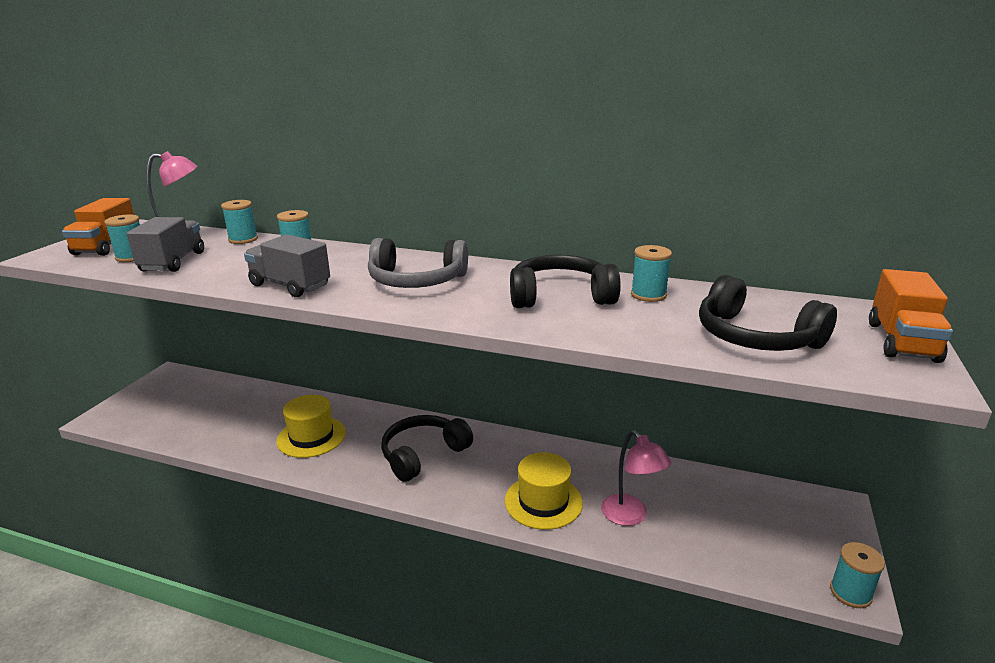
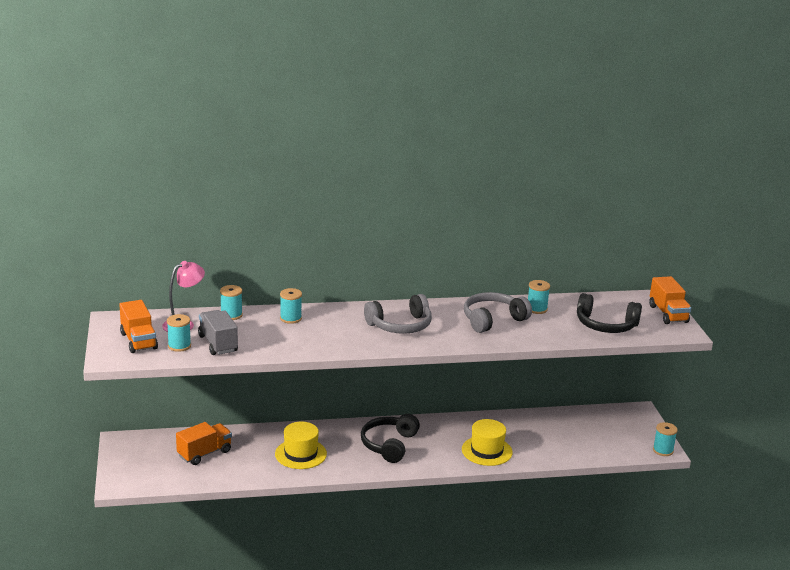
camera: 30 degrees left, 0 degrees up
(220, 408) = (204, 453): none -> orange truck
(290, 285) = (329, 345): grey truck -> none
(560, 296) = (493, 320): black headphones -> grey headphones
(630, 516) = (539, 445): pink lamp -> none

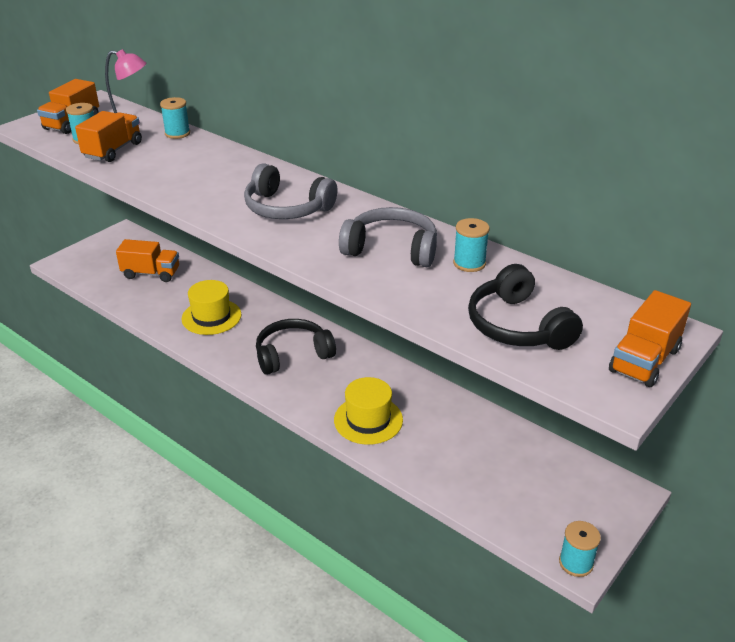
camera: 50 degrees right, 10 degrees up
(218, 344) = (113, 150): grey truck -> orange truck
(290, 318) = (213, 157): turquoise spool -> none

